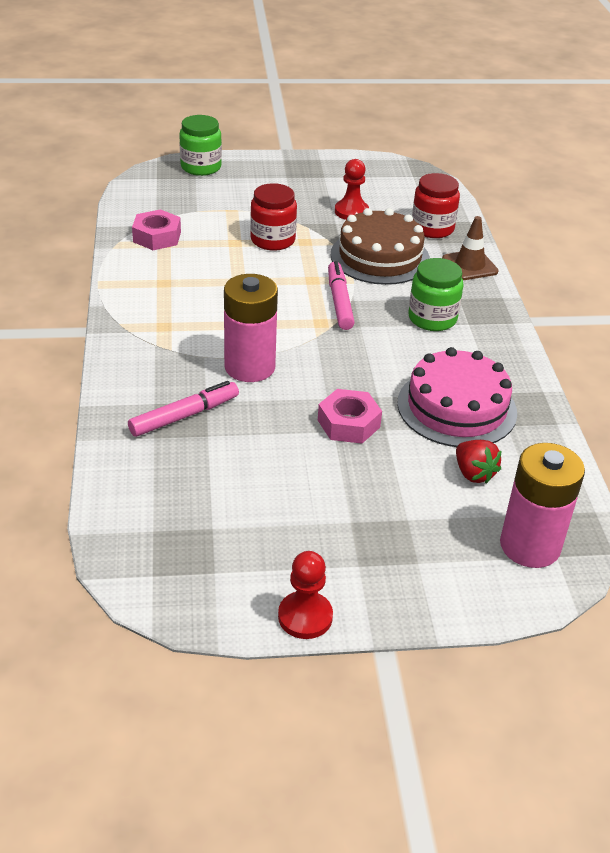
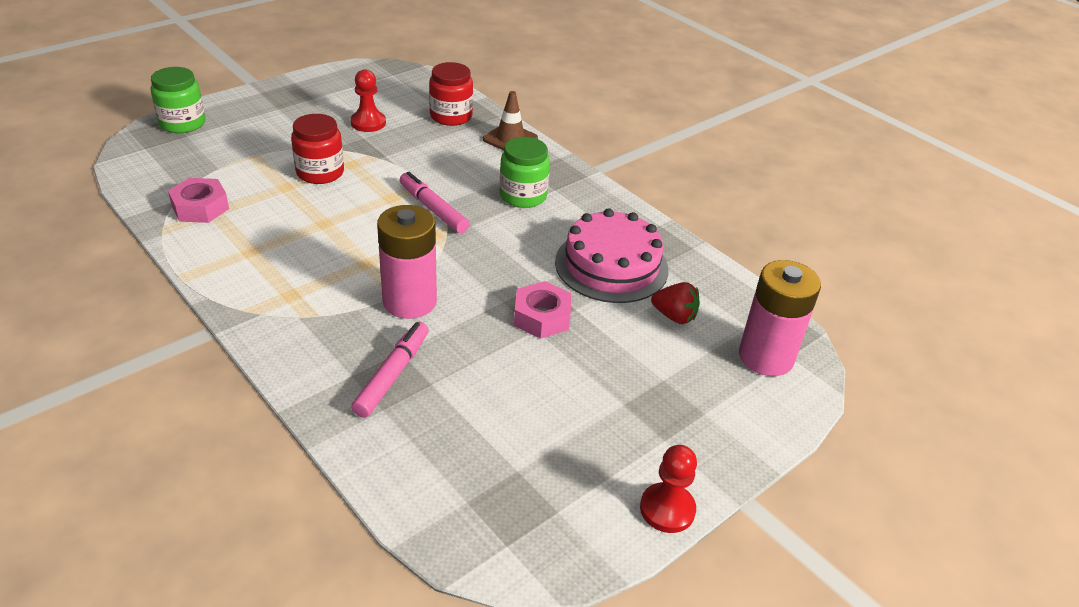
camera: 35 degrees left, 0 degrees up
(380, 257) = (430, 156): brown cake -> none

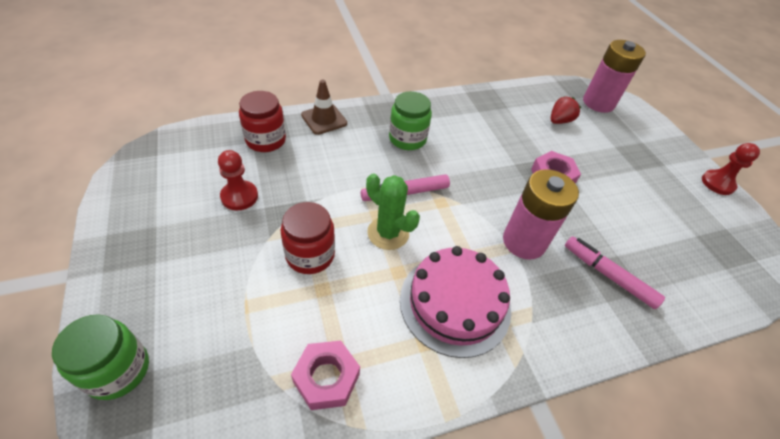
camera: 70 degrees left, 10 degrees up
(370, 209) = (388, 233): none -> green cactus
(611, 265) = (504, 127): pink cake -> pink cake (455, 303)

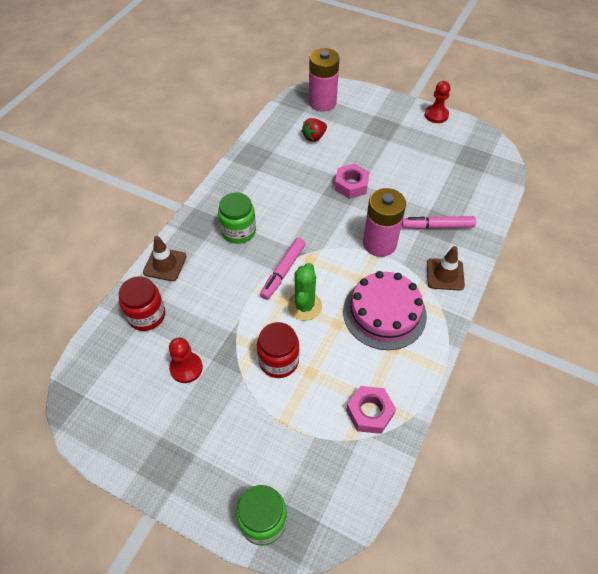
camera: 40 degrees left, 5 degrees up
(388, 233) = (304, 306): green cactus -> green cactus turned 75 degrees counterclockwise
(559, 121) = (314, 137): red strawberry -> red strawberry turned 135 degrees counterclockwise
(565, 326) = (445, 274): none -> brown traffic cone

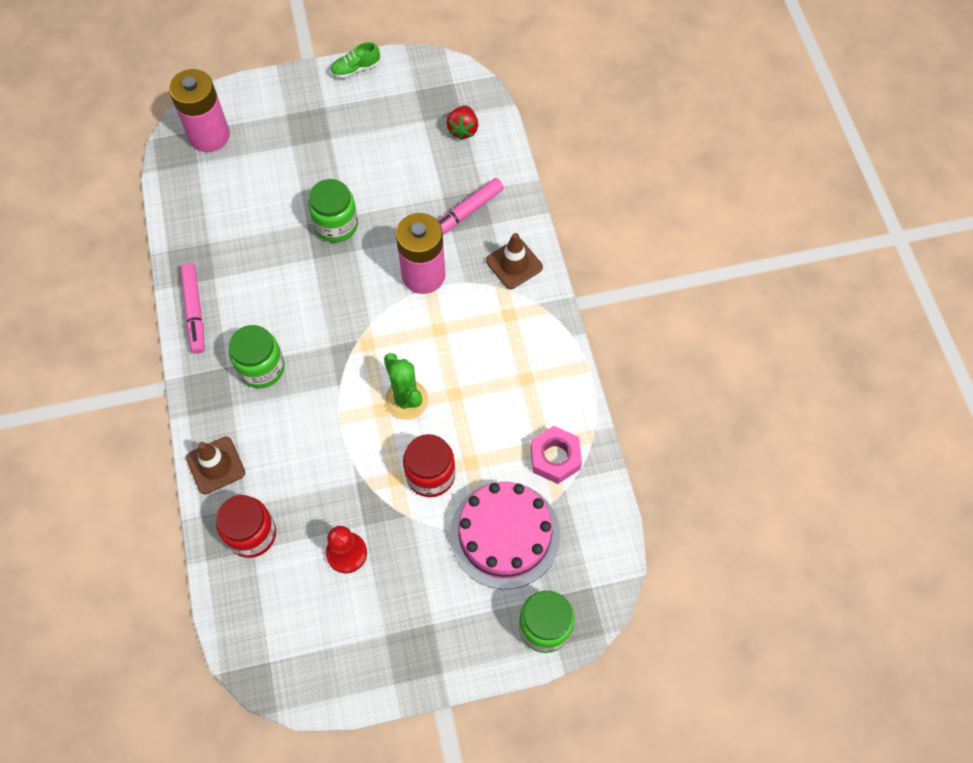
camera: 40 degrees left, 10 degrees up
(283, 271) = (351, 379): pink marker -> pink marker (195, 311)
(314, 137) = (241, 190): red strawberry -> red strawberry (463, 130)
(351, 185) = (336, 225): pink nut -> green jar
(384, 313) = (489, 349): pink cake -> pink cake (504, 534)
(436, 115) = (356, 69): red pawn -> green shoe

